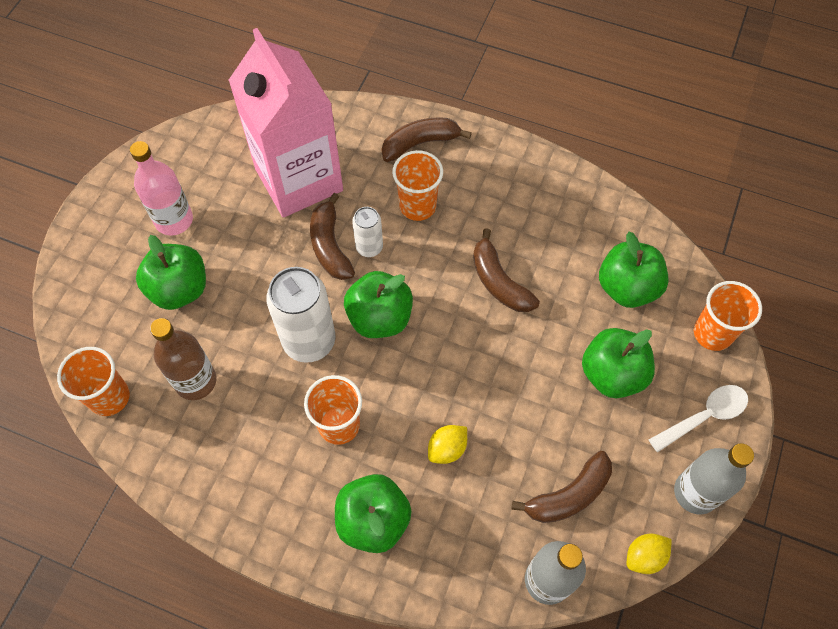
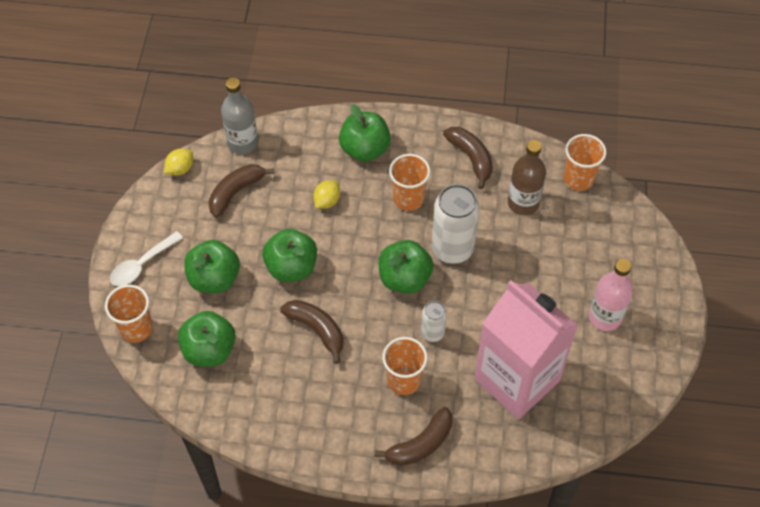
camera: 165 degrees right, 5 degrees down
(179, 289) = (569, 263): green apple -> green apple (291, 267)
(330, 246) = (466, 326): brown banana -> brown banana (471, 158)
(695, 492) = (147, 213): grey bottle -> none

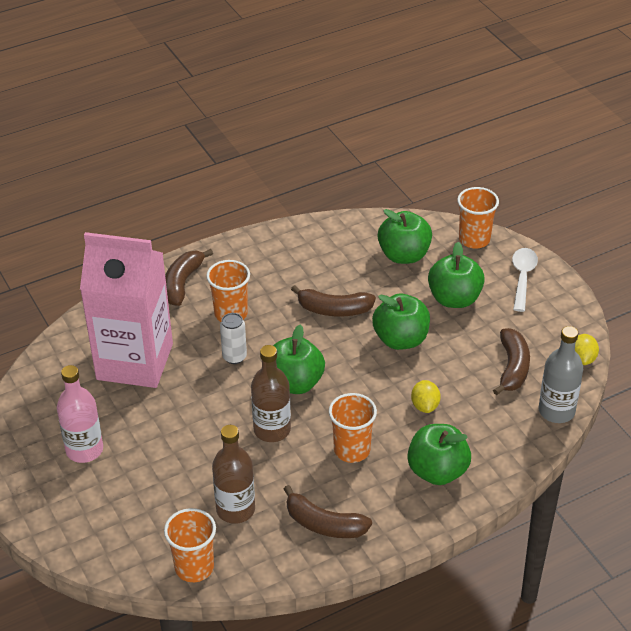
camera: 145 degrees right, 15 degrees down
(452, 249) = (272, 430): white can -> brown bottle

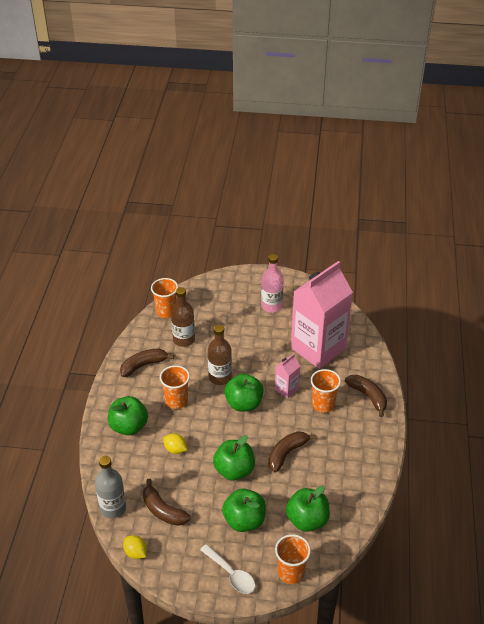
camera: 125 degrees right, 0 degrees up
(234, 357) = (286, 389): white can -> pink carton

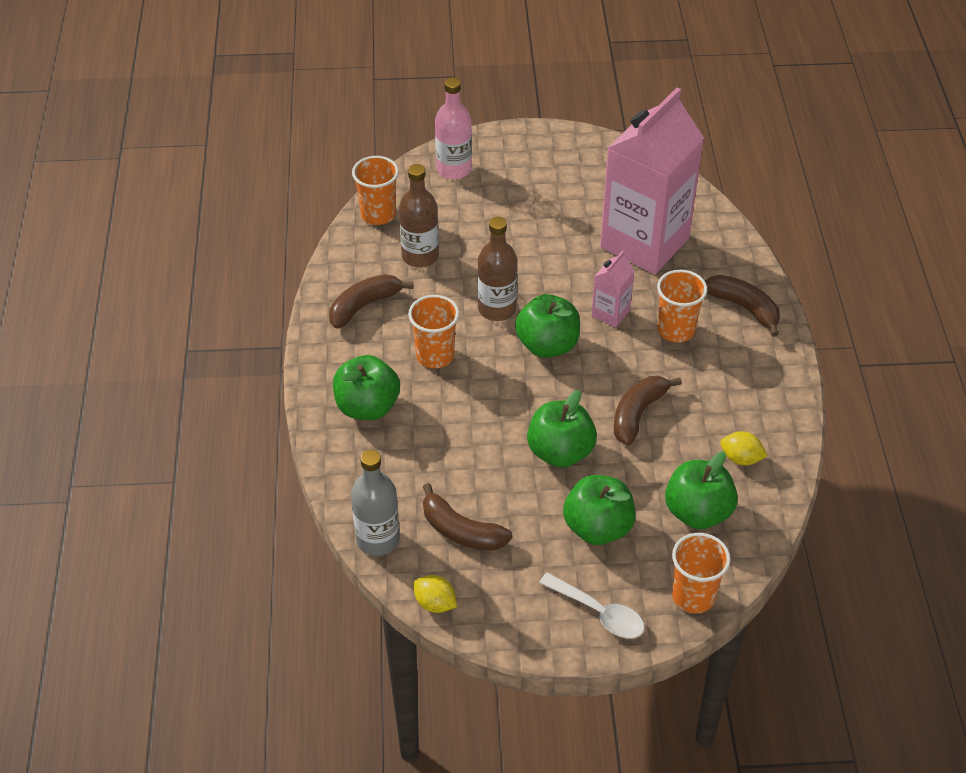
camera: 10 degrees left, 5 degrees up
(175, 449) = (455, 432): yellow lemon -> yellow lemon (741, 458)
(271, 306) = (550, 184): pink bottle -> pink bottle (454, 169)

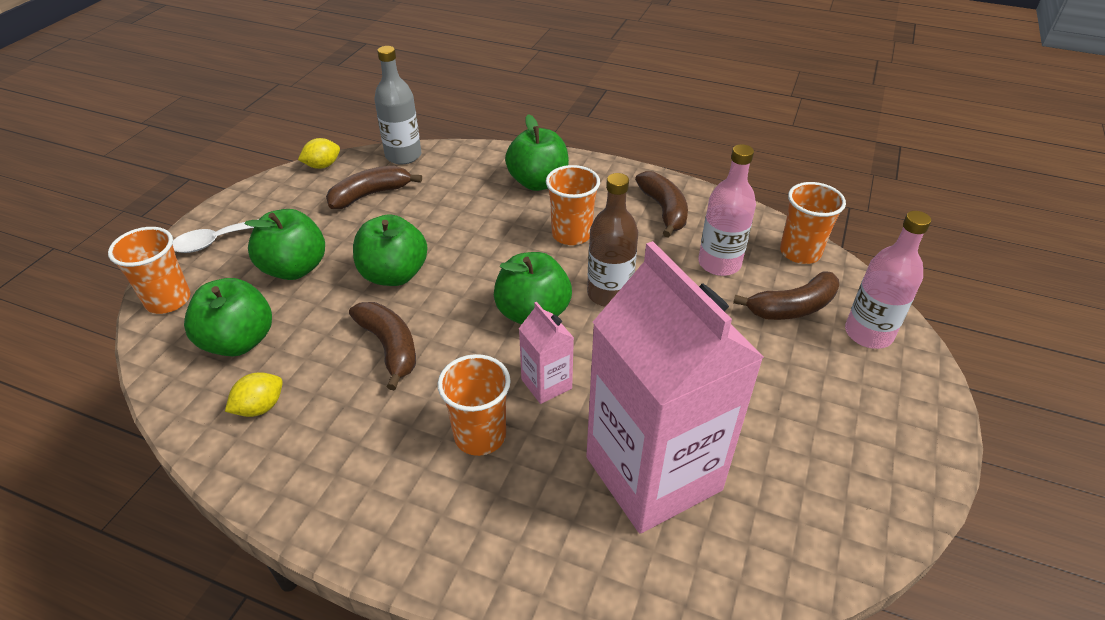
camera: 115 degrees right, 5 degrees down
(420, 256) = (719, 263): brown bottle -> pink bottle
(744, 308) = (467, 534): brown banana -> brown banana (792, 307)

